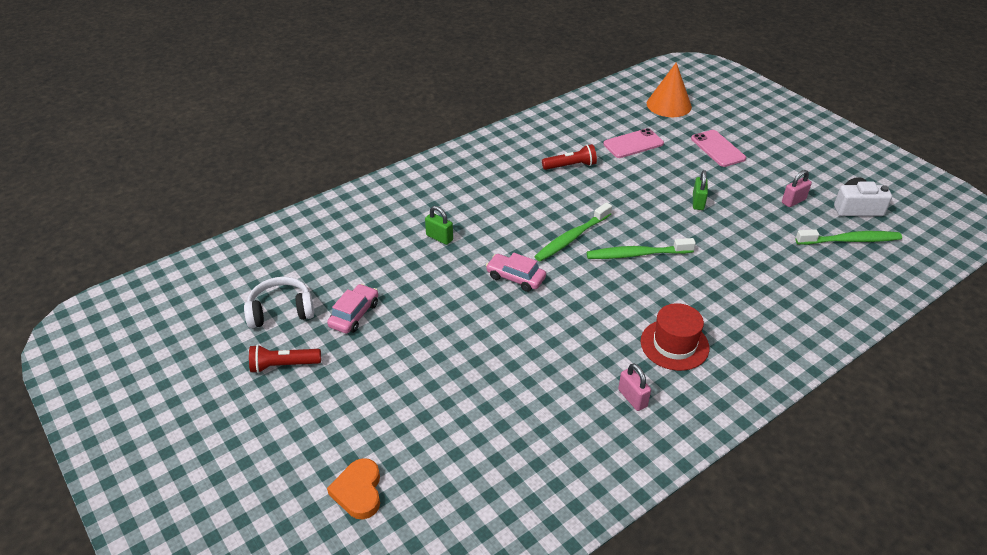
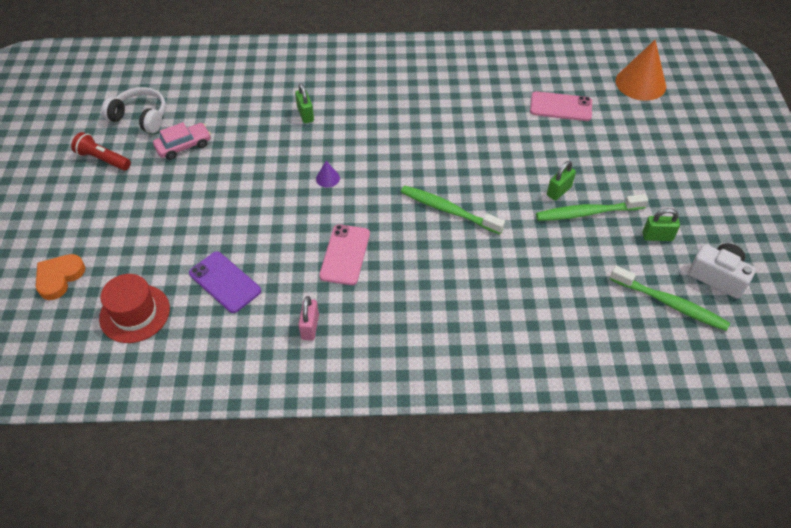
camera: 35 degrees right, 10 degrees up
(515, 277) = (327, 178): pink car -> purple cone
(522, 405) = (225, 282): none -> purple phone
(571, 166) = (479, 102): red flashlight -> none
(572, 238) = (409, 167): green toothbrush -> green toothbrush (587, 213)
(674, 344) = (392, 304): red hat -> red hat (135, 313)
(717, 148) = (640, 149): pink phone -> pink phone (345, 254)
(793, 201) = (657, 236): pink padlock -> green padlock

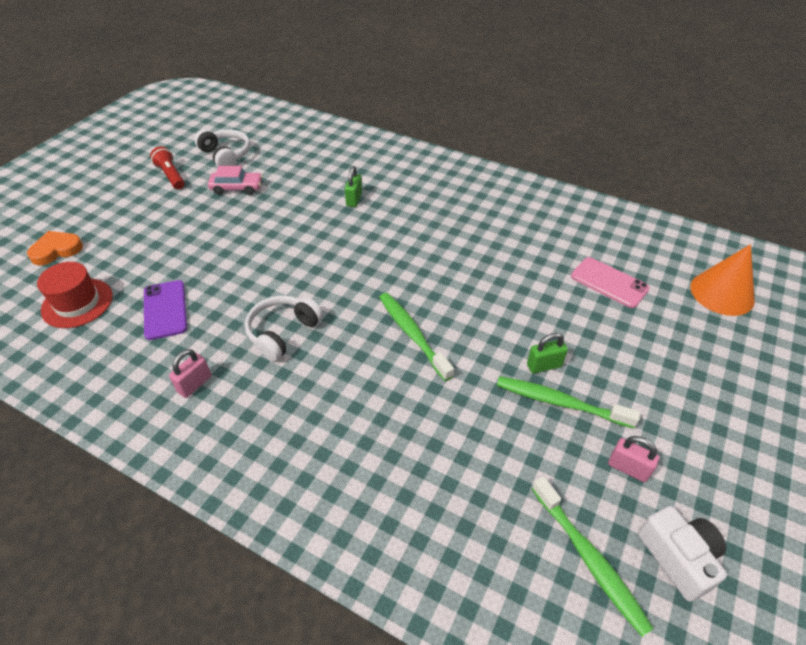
camera: 30 degrees right, 5 degrees down
(327, 178) = (326, 259): purple cone -> none
(345, 254) = (282, 332): pink phone -> white headphones
(657, 236) = (628, 468): green padlock -> pink padlock

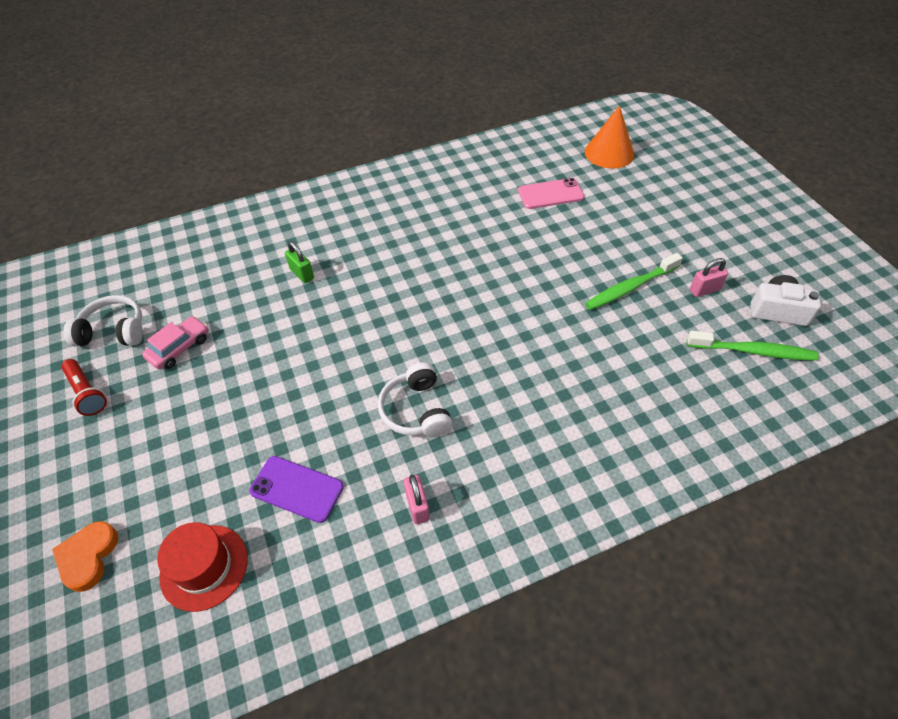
camera: 50 degrees left, 5 degrees up
(171, 175) = (87, 393): red flashlight -> red flashlight turned 135 degrees counterclockwise
(412, 334) = (498, 328): green toothbrush -> none
(544, 365) = (593, 275): green padlock -> none

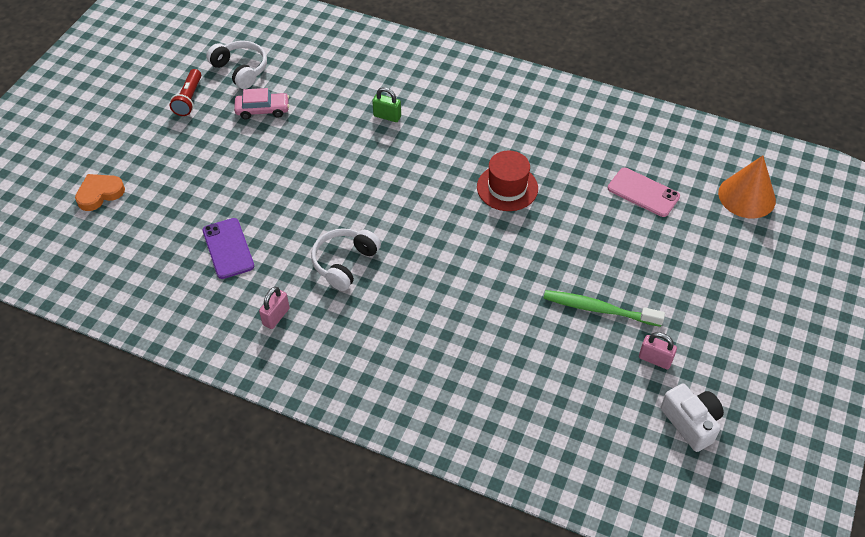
camera: 45 degrees right, 0 degrees up
(204, 567) = (141, 247): red hat -> red hat (507, 188)
(302, 274) = (387, 116): green padlock -> green padlock turned 75 degrees counterclockwise
(753, 351) = (623, 429): green toothbrush -> none

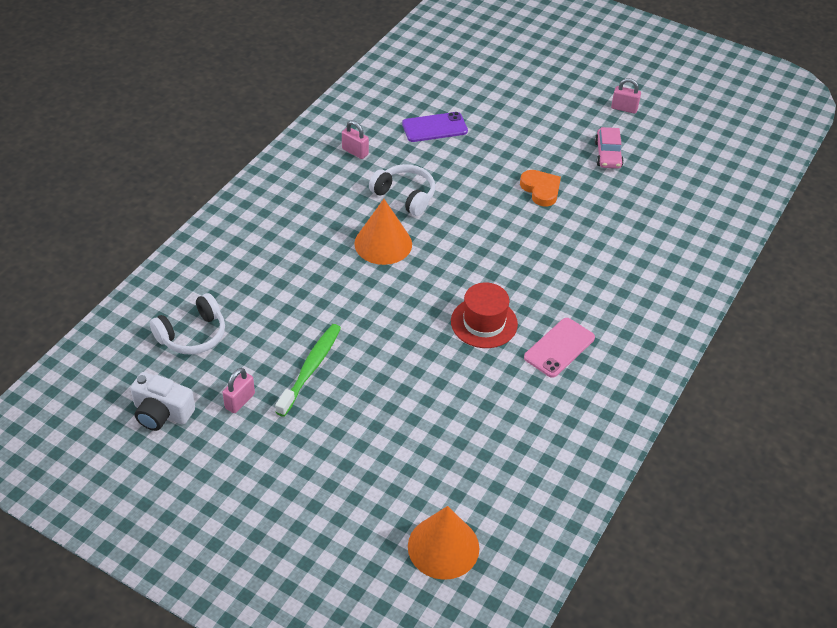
camera: 95 degrees right, 5 degrees down
(99, 193) = (508, 59): orange heart -> orange heart (541, 190)
(189, 99) = (624, 108): red flashlight -> pink padlock
(241, 70) = (666, 142): white headphones -> white headphones (192, 335)
(387, 116) = (596, 241): green padlock -> none
(419, 273) = (383, 243): none -> orange cone
(643, 192) = (462, 441): pink phone -> pink phone (559, 348)
(691, 423) = (162, 413): white camera -> white camera turned 45 degrees clockwise

